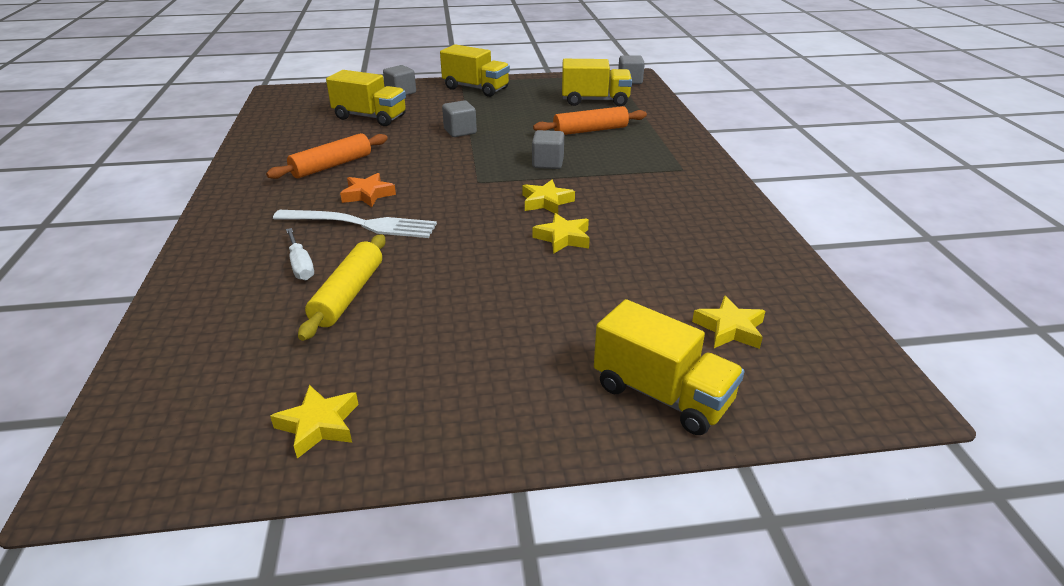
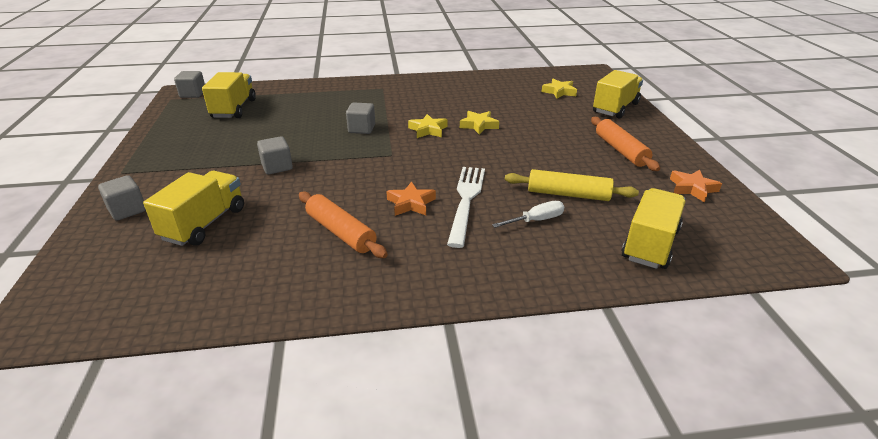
camera: 90 degrees left, 0 degrees up
(319, 425) = (692, 188): yellow star -> orange star
(476, 88) = (153, 163): yellow truck -> yellow truck (650, 244)
(590, 130) = (301, 112): orange rolling pin -> orange rolling pin (621, 150)

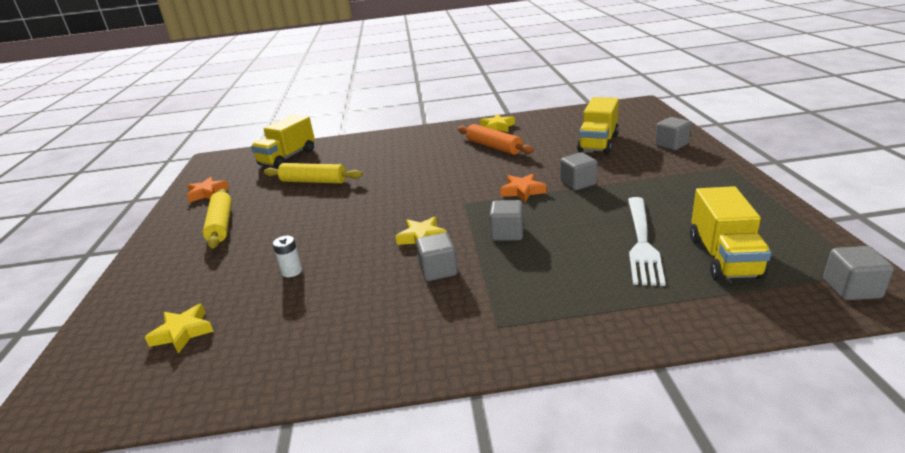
camera: 175 degrees left, 5 degrees down
(411, 203) = (444, 166): orange star -> orange star (522, 191)
(414, 111) = (438, 270): none -> grey cube
(466, 200) = (399, 171): white fork -> white fork (642, 242)
(479, 125) = (355, 249): yellow star -> yellow star (497, 127)
(518, 115) = (292, 271): none -> white battery
(536, 220) = (352, 164): white screwdriver -> none
(615, 108) = (142, 294): yellow truck -> none
(621, 150) = (221, 225): orange rolling pin -> yellow rolling pin

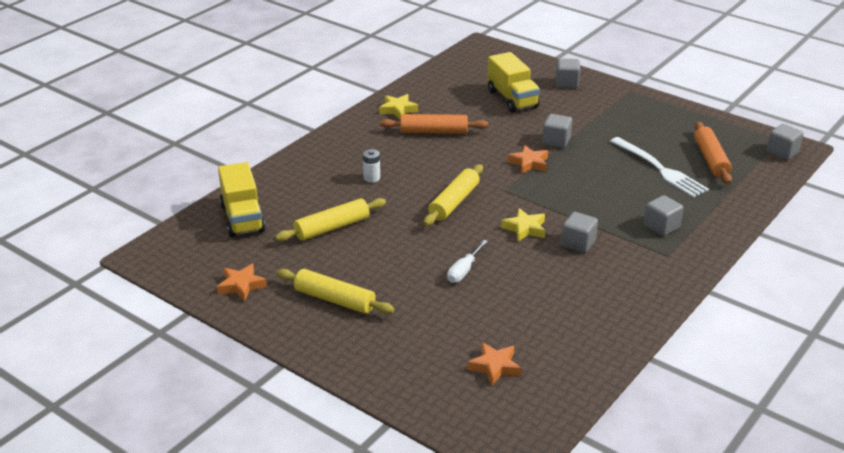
camera: 50 degrees left, 5 degrees up
(183, 332) = (494, 367): yellow star -> orange star
(292, 271) = (482, 295): white battery -> white battery (372, 178)
(320, 246) = (463, 271): none -> white screwdriver
(413, 196) = (454, 202): none -> yellow rolling pin
(507, 233) = (575, 199): grey cube -> grey cube (661, 227)
(724, 257) = (711, 160): yellow truck -> orange rolling pin

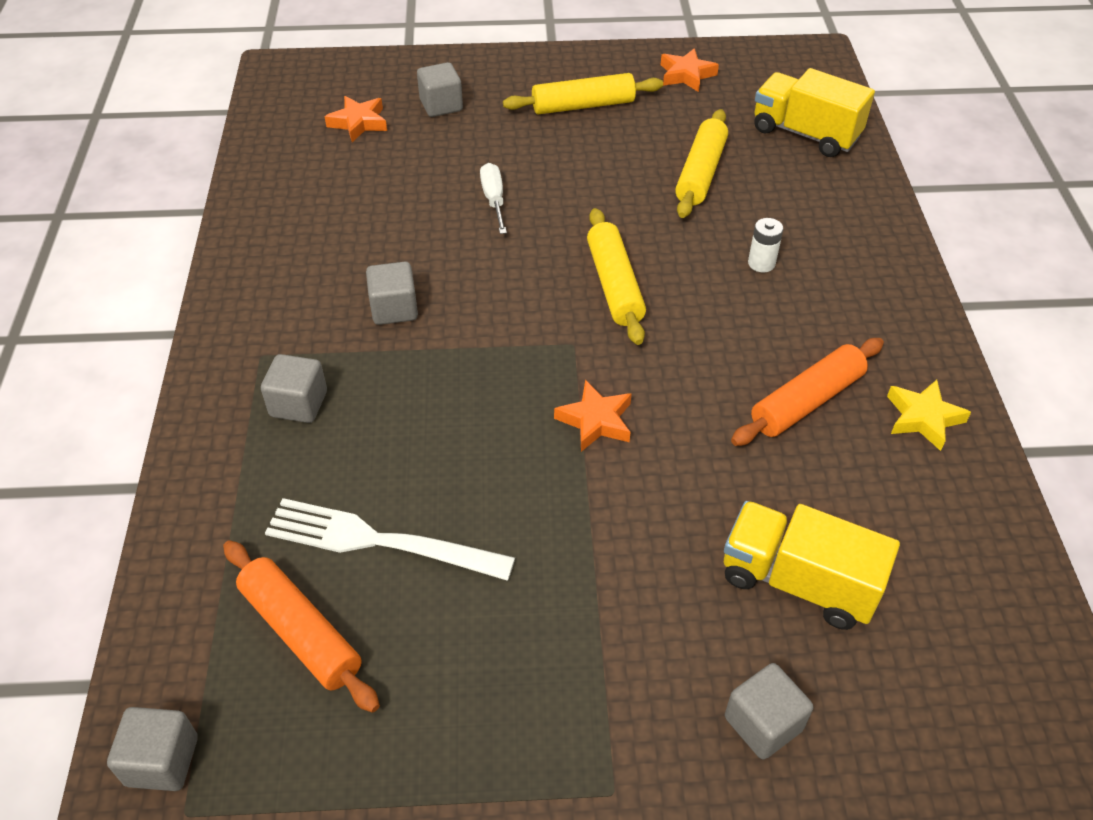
camera: 140 degrees right, 15 degrees up
(525, 228) = (483, 294): yellow star -> none
(556, 141) = (606, 504): grey cube -> grey cube (441, 105)

